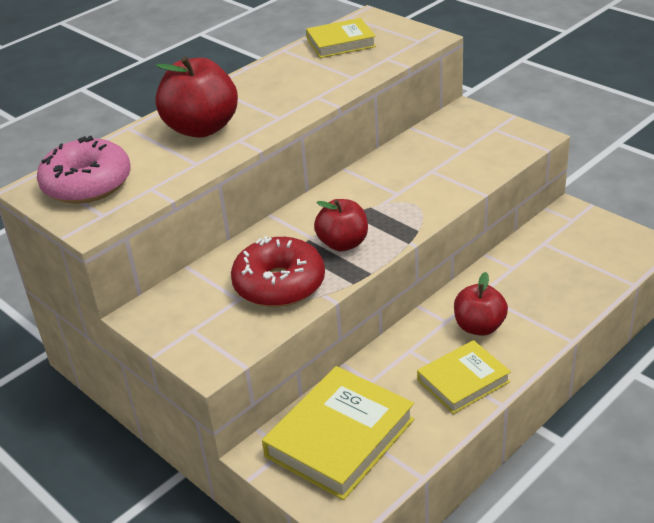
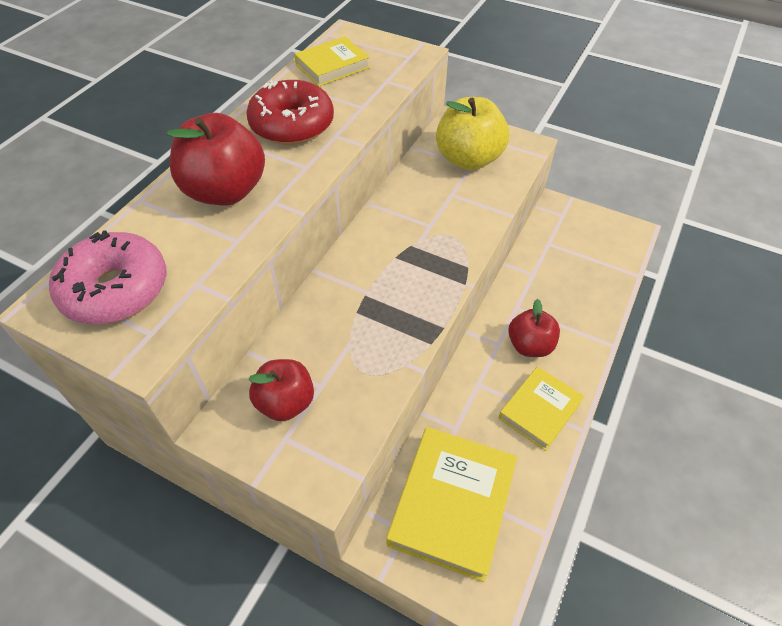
camera: 20 degrees left, 15 degrees up
(279, 284) = (357, 359): red donut -> red donut (292, 125)
(343, 243) = (402, 295): red apple -> red apple (286, 402)
(464, 143) = (468, 159): none -> yellow apple

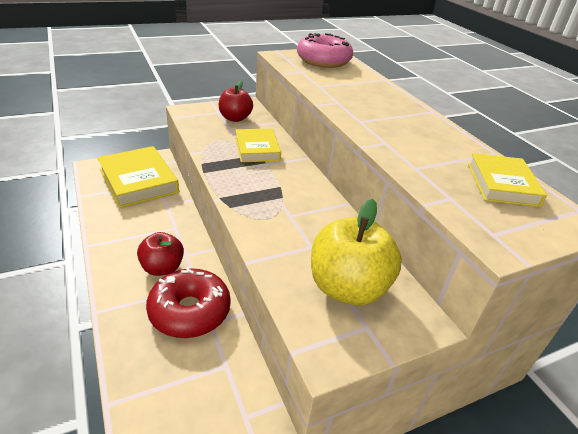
camera: 125 degrees right, 15 degrees down
(225, 191) = (365, 96): red apple -> none
(292, 125) = (417, 134): red donut -> red donut (190, 311)
(539, 410) = (124, 238): yellow book -> yellow book (257, 149)

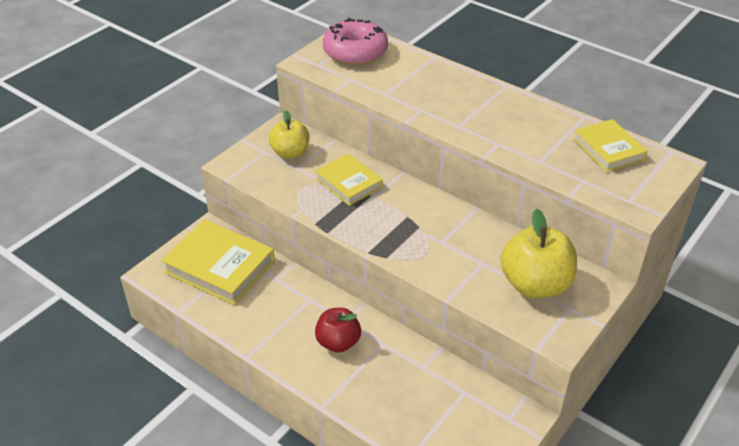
camera: 25 degrees left, 5 degrees up
(190, 311) = (398, 366): red donut -> none
(235, 118) = (290, 153): red apple -> yellow apple

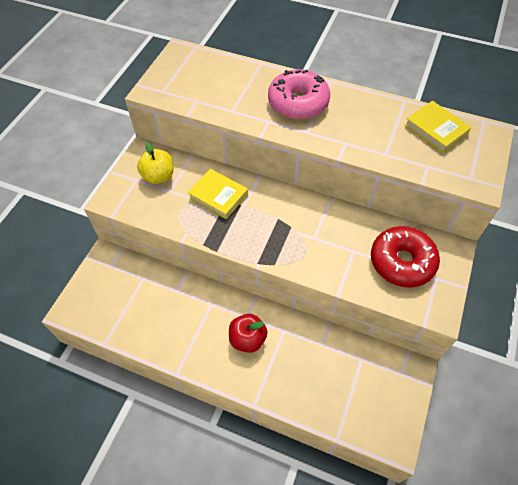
camera: 15 degrees left, 15 degrees up
(219, 266) = (125, 290): yellow book -> none
(355, 52) = (191, 71): pink donut -> pink donut (298, 103)
(535, 285) = (402, 262): yellow apple -> red donut

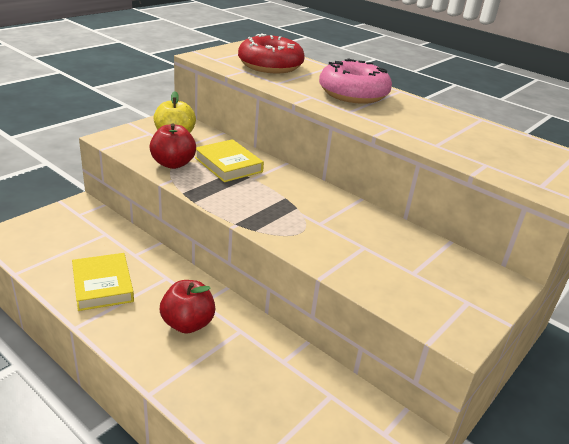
camera: 15 degrees right, 25 degrees down
(177, 212) = (173, 164): none -> red apple
(402, 262) = (425, 274): red donut -> red donut (270, 66)
(436, 129) = (510, 144): yellow book -> yellow book (103, 285)

